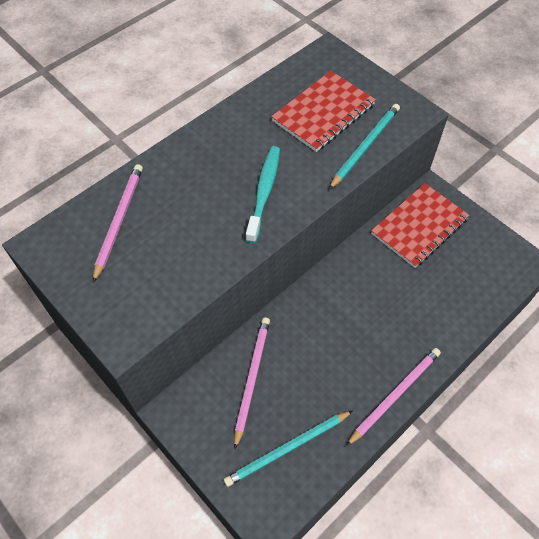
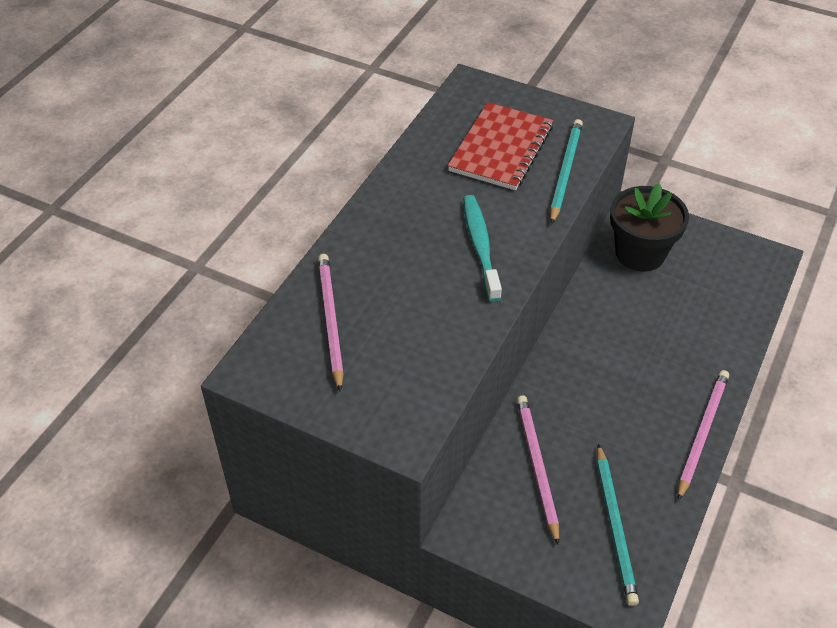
camera: 20 degrees left, 10 degrees down
(287, 449) = (615, 526): turquoise pencil -> turquoise pencil turned 45 degrees counterclockwise
(419, 226) = (640, 253): red notebook -> black flower pot

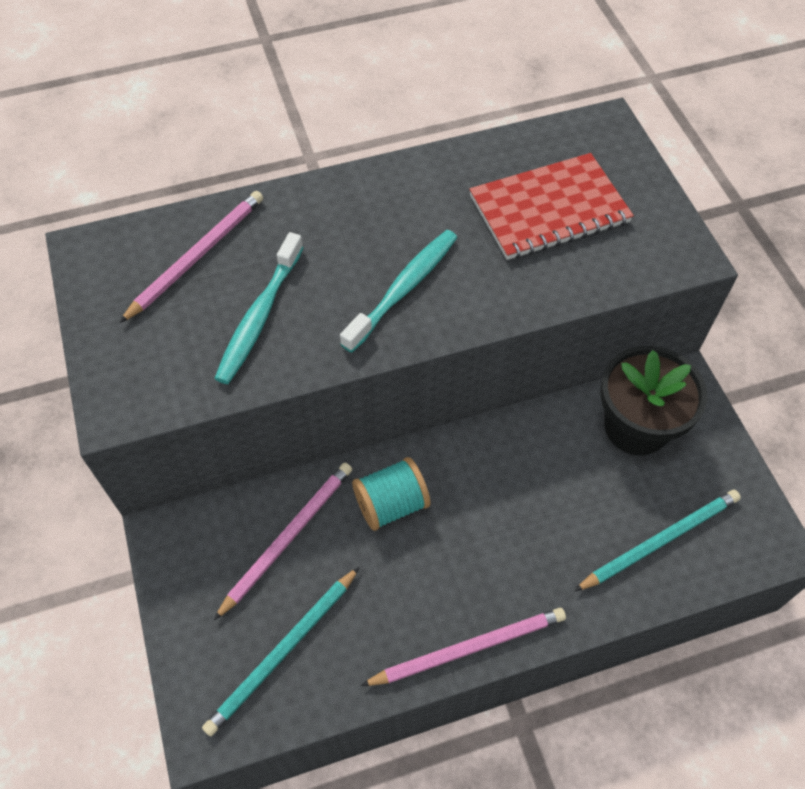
camera: 45 degrees right, 10 degrees up
(418, 322) = (260, 316): none -> turquoise toothbrush
(565, 171) = (582, 278): turquoise pencil -> turquoise pencil (660, 540)
(569, 398) = (391, 504): none -> turquoise spool

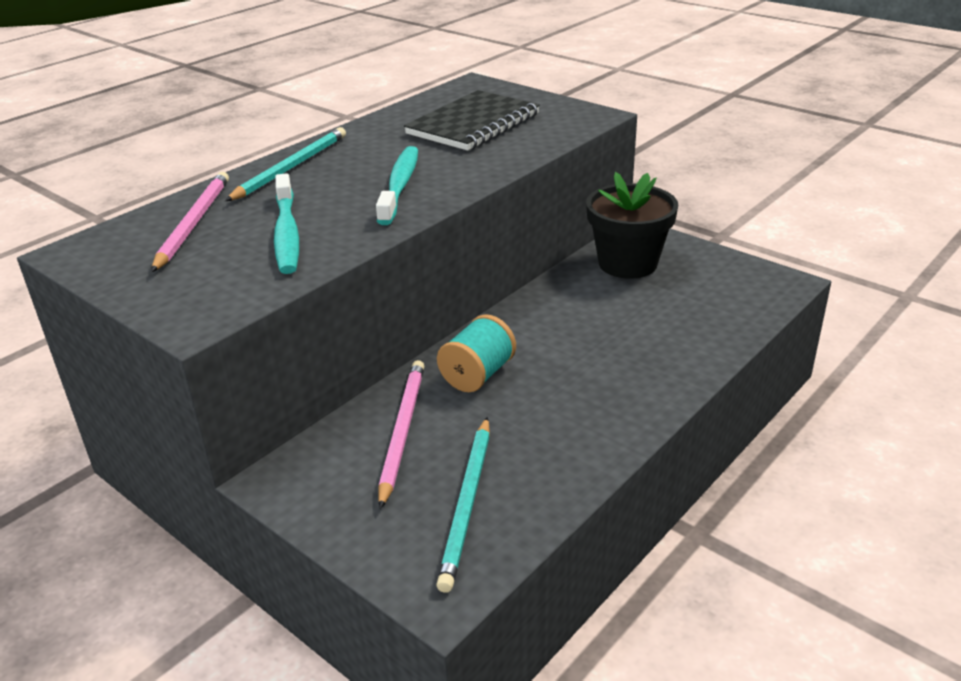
camera: 30 degrees left, 25 degrees down
(469, 648) = (628, 427): pink pencil -> none
(549, 210) = (473, 124): red notebook -> black notebook
(660, 540) = (708, 311): turquoise pencil -> turquoise pencil (291, 167)

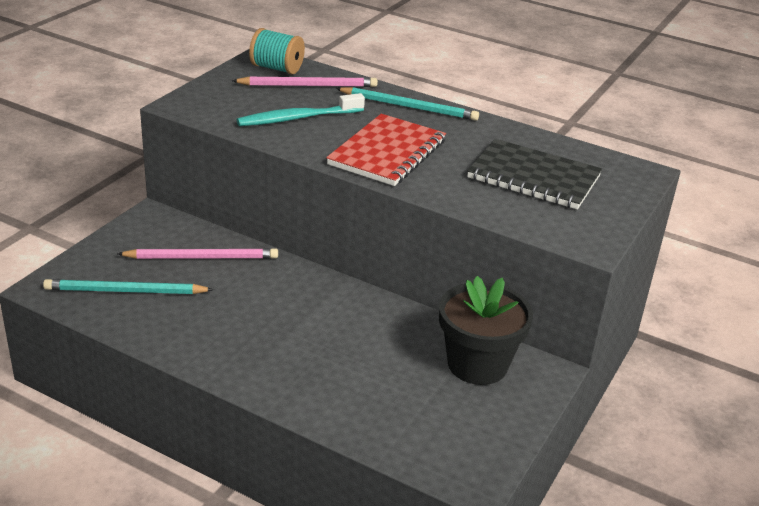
camera: 75 degrees right, 0 degrees up
(399, 186) = (387, 153): turquoise toothbrush -> red notebook
(477, 375) = (274, 285): turquoise spool -> turquoise spool (277, 68)

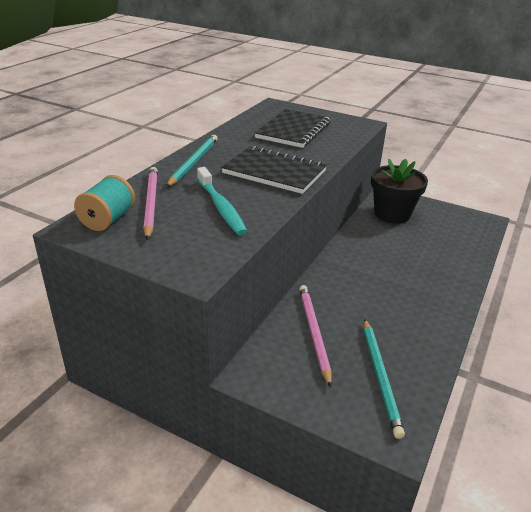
camera: 90 degrees left, 0 degrees up
(387, 153) = (274, 172): red notebook -> black notebook

